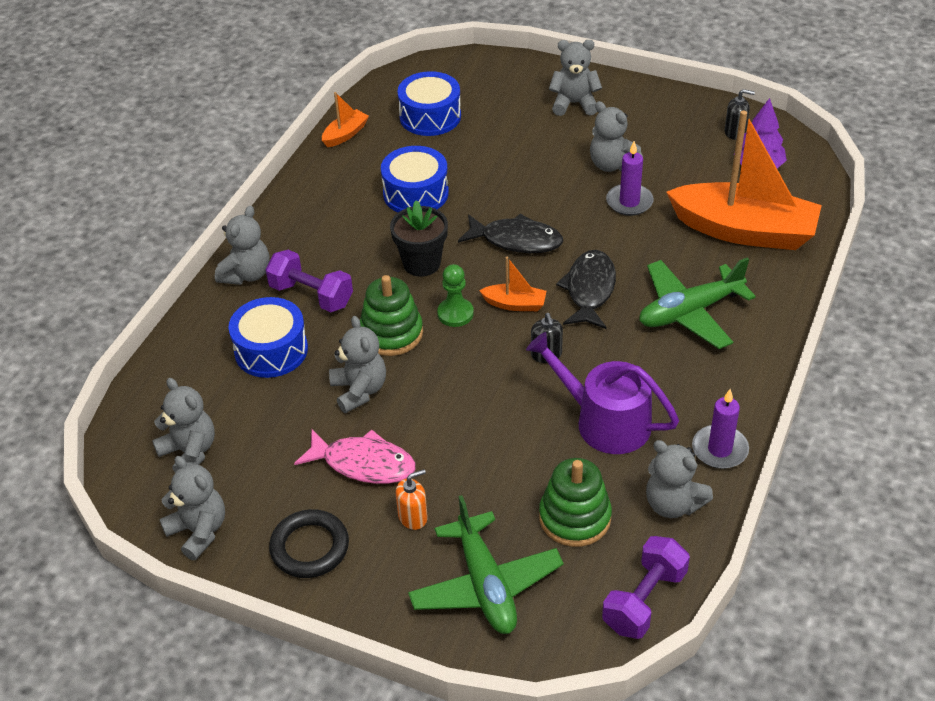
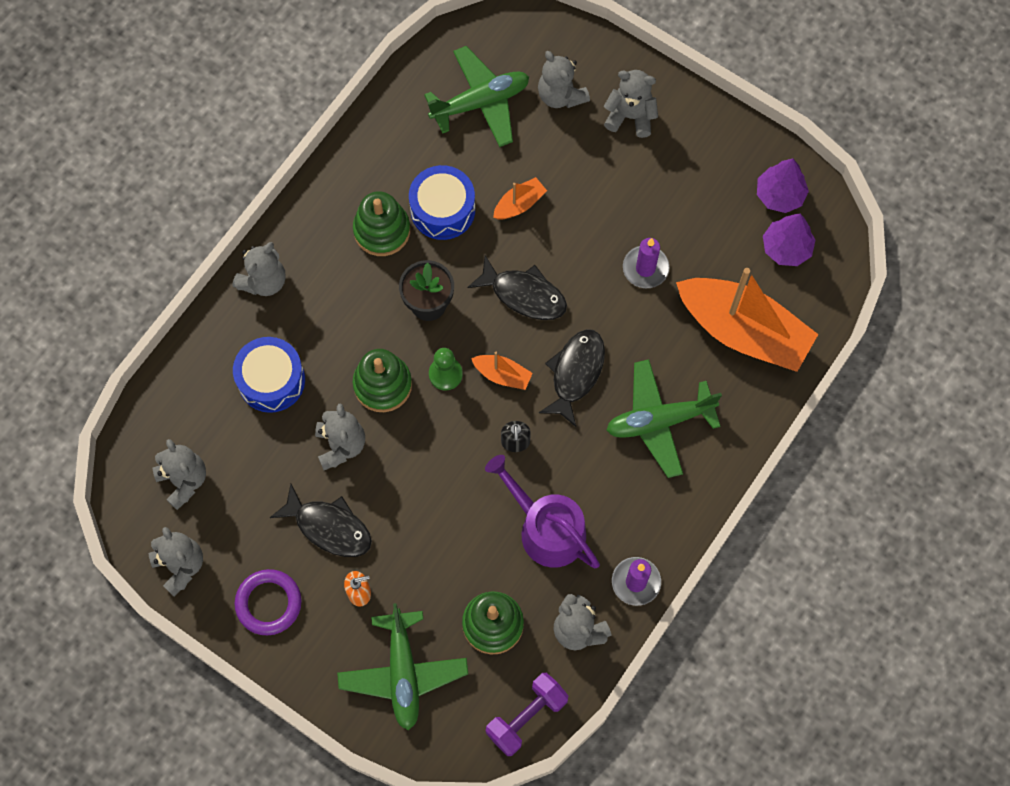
camera: 10 degrees right, 25 degrees up
(309, 547) = (268, 603): black ring -> purple ring
(311, 295) = (319, 321): purple dumbbell -> none
(345, 134) = (390, 110): orange boat -> orange boat (519, 204)
(359, 218) = (382, 230): none -> green stacking toy
(363, 463) = (329, 527): pink fish -> black fish
(430, 116) = (480, 102): blue drum -> green plane
(612, 164) = (643, 213): grey teddy bear -> grey teddy bear (561, 95)
(735, 132) = (779, 195): black soap dispenser -> purple tree

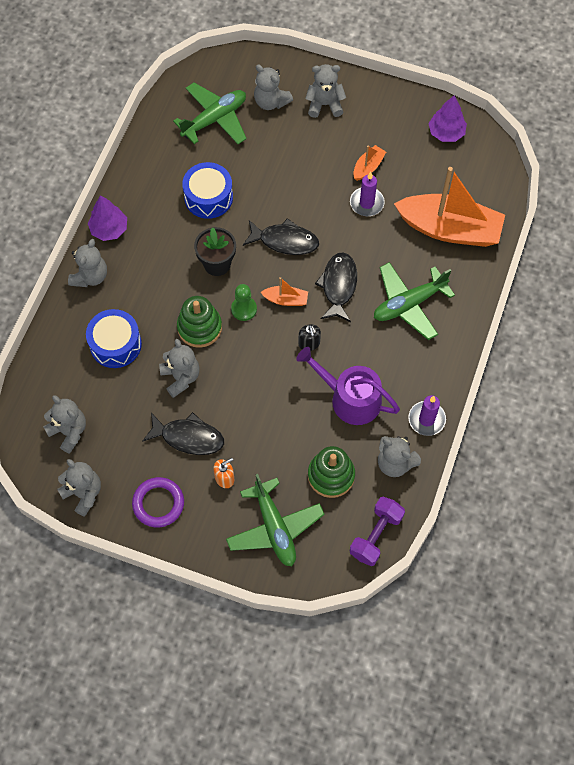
camera: 15 degrees left, 5 degrees down
(382, 230) = (168, 221): green stacking toy -> none
(519, 204) = (263, 181): orange boat -> orange boat (368, 167)
(786, 248) = (462, 166): purple tree -> purple tree (109, 229)

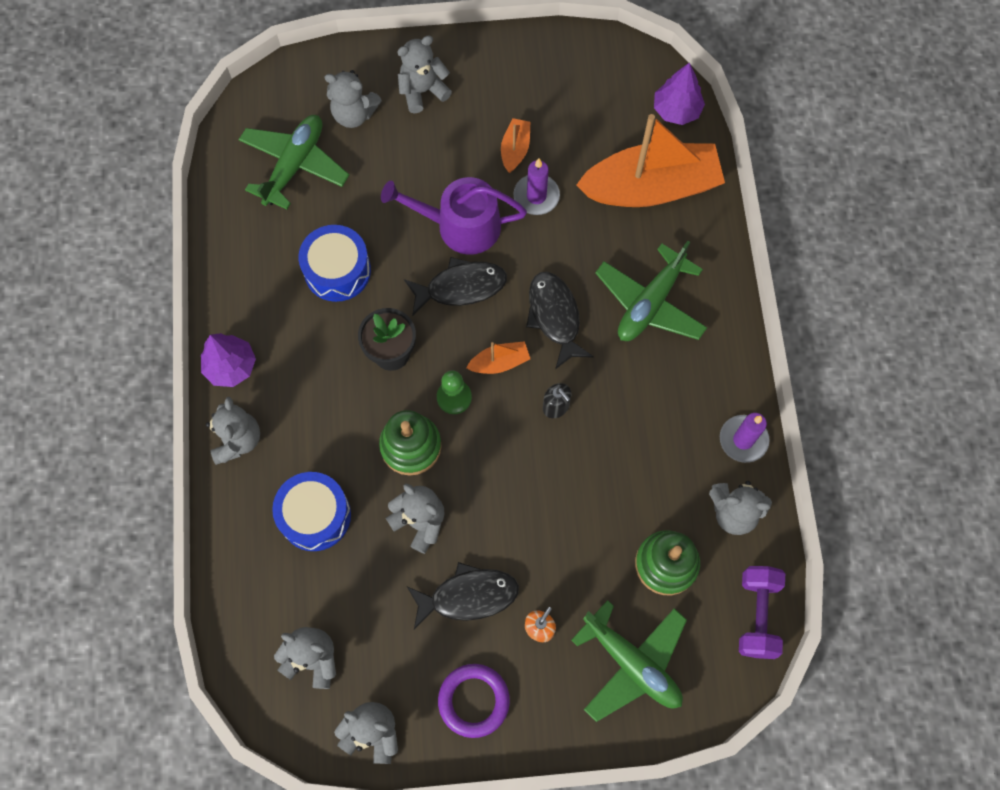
camera: 25 degrees left, 5 degrees up
(350, 398) = (640, 455): purple watering can -> purple watering can (460, 225)
(446, 133) = (587, 68): purple tree -> purple tree (676, 110)

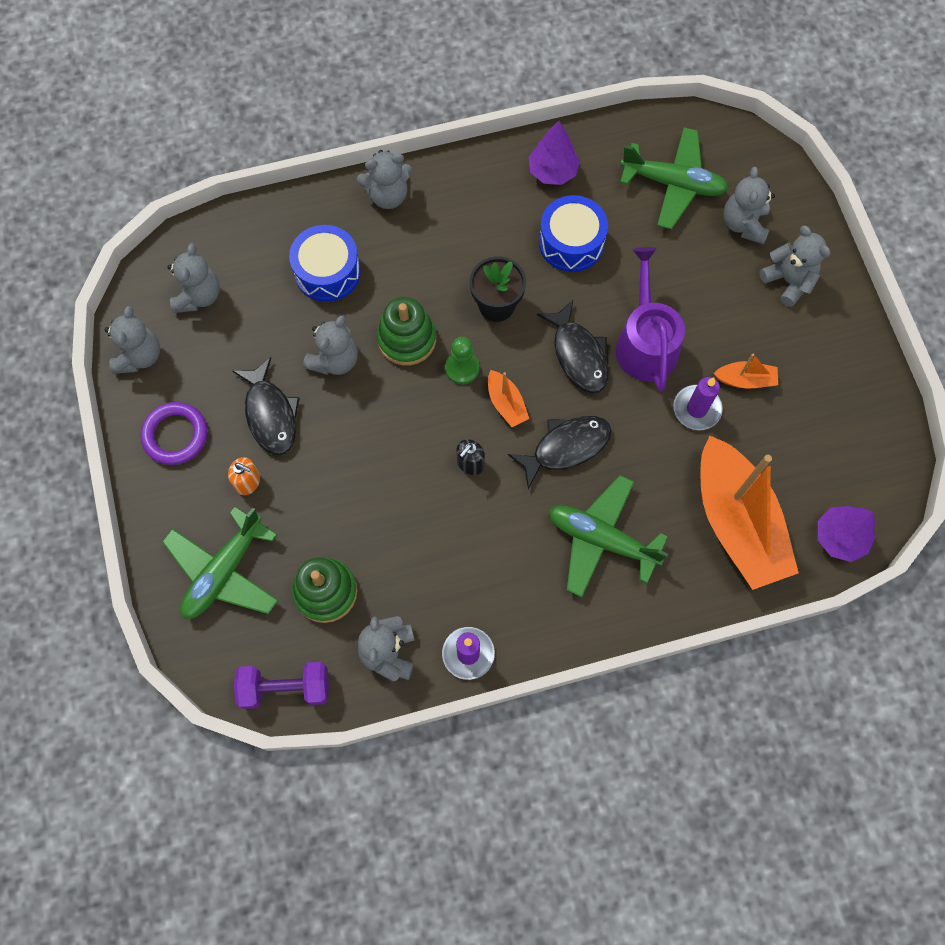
camera: 80 degrees right, 0 degrees up
(231, 366) = (456, 175): purple tree -> purple tree (552, 171)

